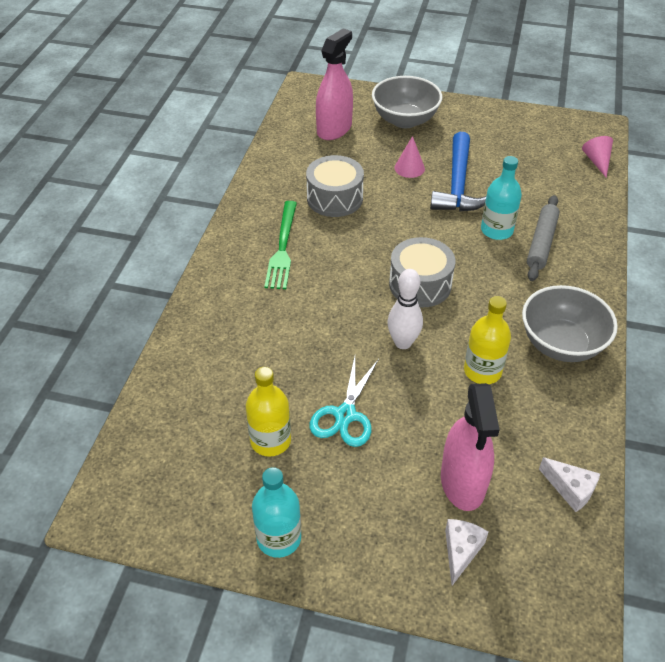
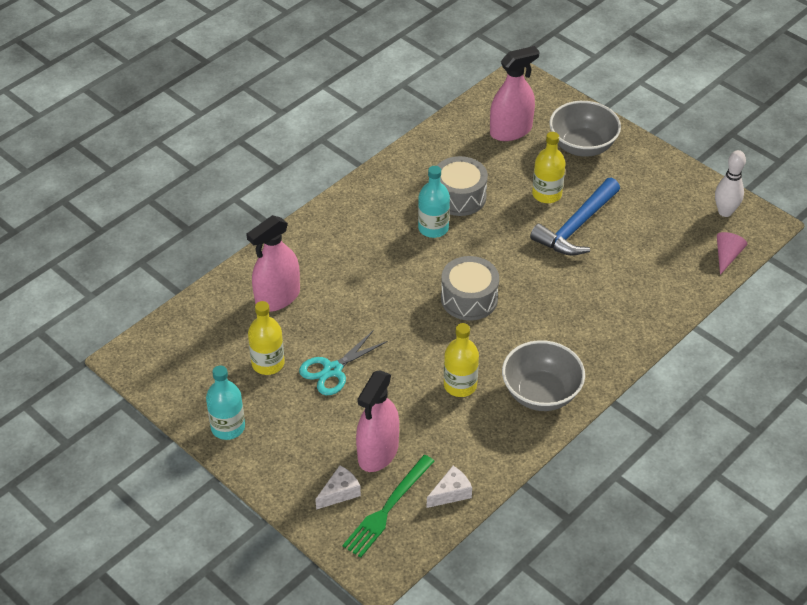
camera: 30 degrees right, 0 degrees up
(229, 365) = (277, 297): none -> pink spray bottle
(282, 248) = (384, 222): green fork -> green fork (387, 508)
(403, 342) = (417, 337): white bowling pin -> white bowling pin (725, 212)
(409, 168) = (547, 194): pink cone -> yellow bottle
(496, 230) = (573, 281): turquoise bottle -> turquoise bottle (433, 228)
(541, 243) = (602, 307): grey rolling pin -> none
(570, 489) = (451, 493): white cheese -> white cheese turned 105 degrees counterclockwise

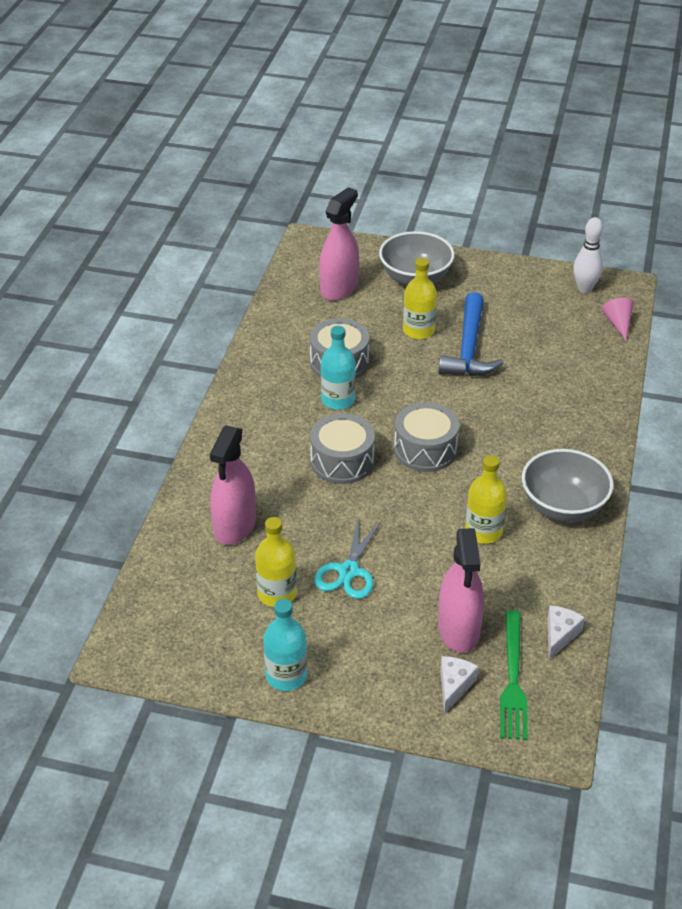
camera: 30 degrees left, 5 degrees down
(396, 280) = (342, 461): none -> grey drum

